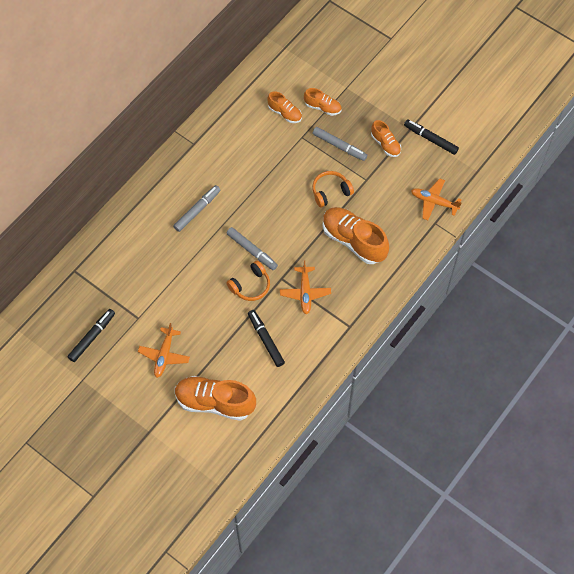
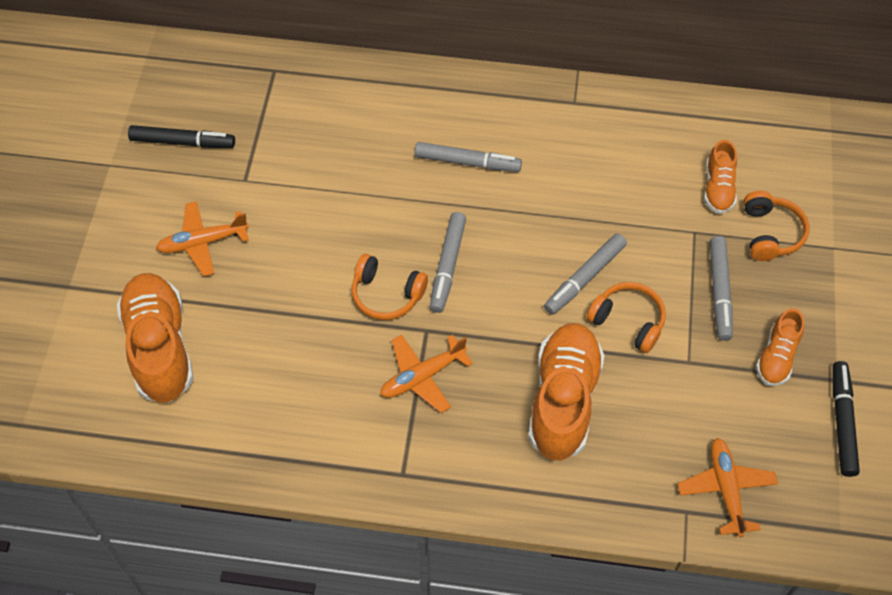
camera: 60 degrees right, 5 degrees down
(265, 340) = (305, 363): black marker -> none
(296, 196) = (585, 278): none -> grey marker
(322, 107) = (770, 233): orange shoe -> orange headphones

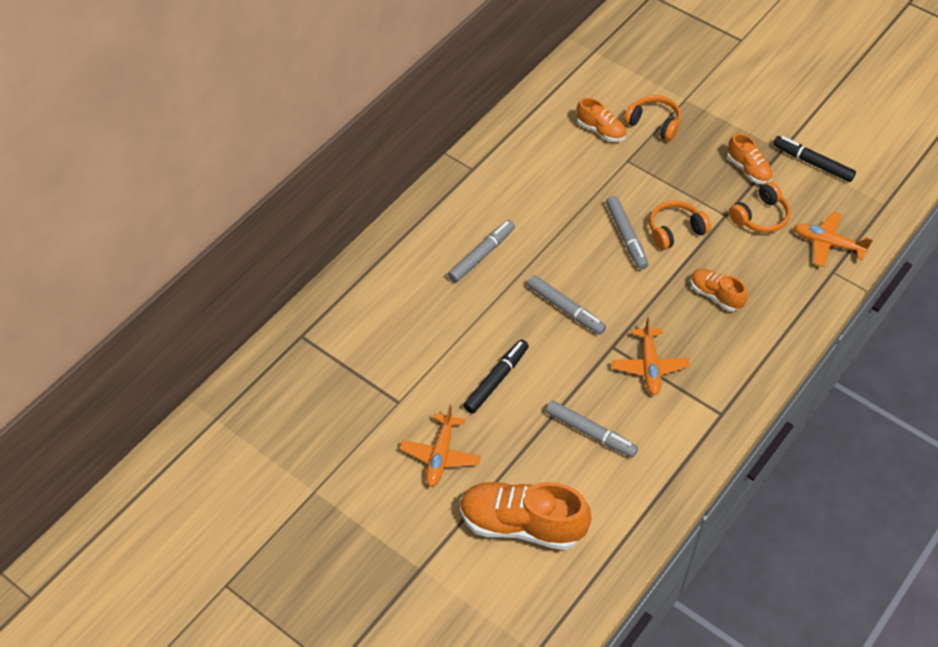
camera: 60 degrees left, 5 degrees down
(183, 142) = (329, 429): black marker -> black marker (496, 380)
(386, 294) = (566, 356): orange headphones -> orange headphones (760, 216)
(563, 400) = (715, 295): orange shoe -> orange shoe, size x0.54
(719, 292) = (682, 172): grey marker -> grey marker (590, 432)

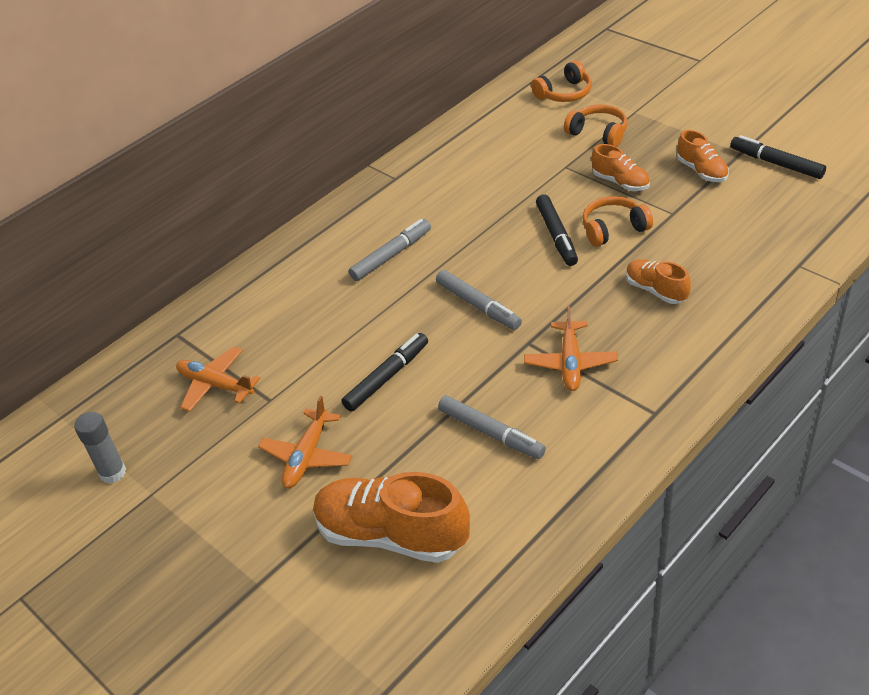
camera: 10 degrees right, 10 degrees down
(276, 472) = (113, 472): none -> grey glue stick
(601, 130) = (539, 141): orange shoe -> orange shoe (620, 182)
(626, 236) = (556, 235): grey marker -> black marker
(760, 216) = (713, 214): orange headphones -> orange headphones (564, 93)
(828, 244) = (793, 238): orange plane -> orange plane (215, 385)

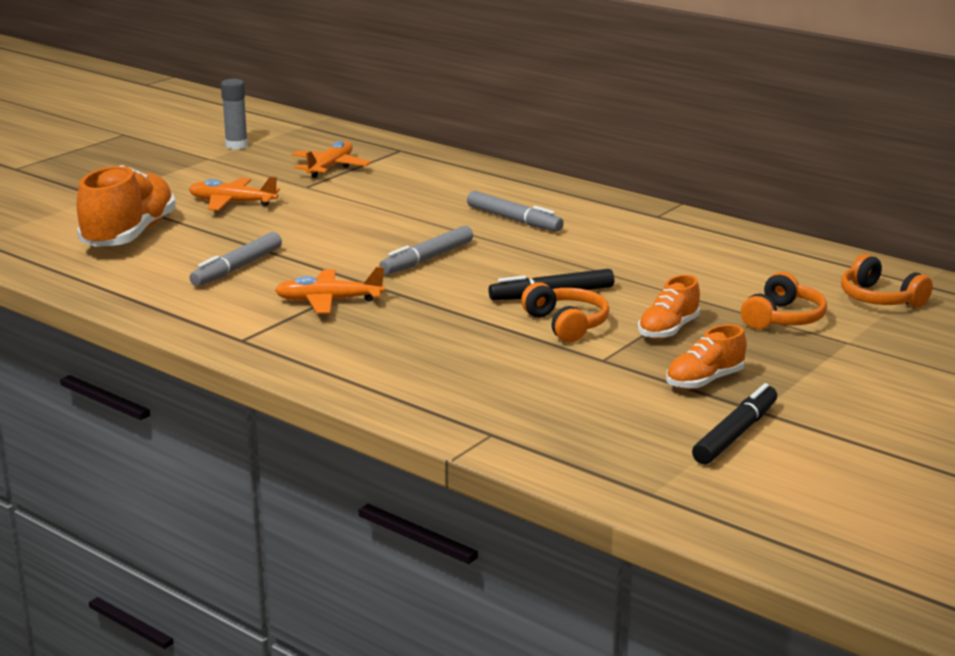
camera: 80 degrees right, 20 degrees down
(387, 377) = (325, 226): black marker -> none
(656, 290) = (445, 345): orange shoe -> none

